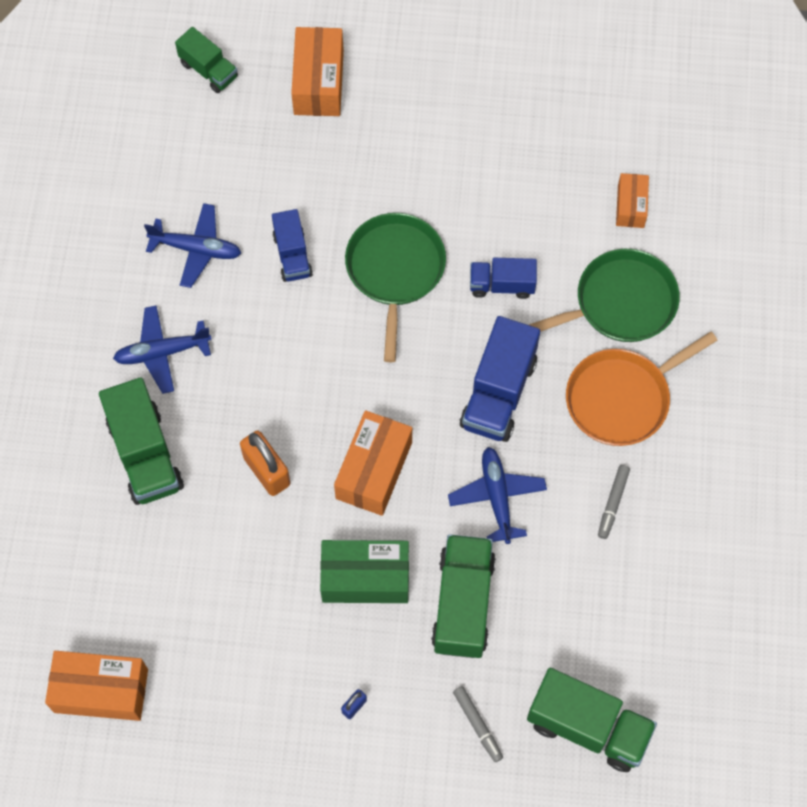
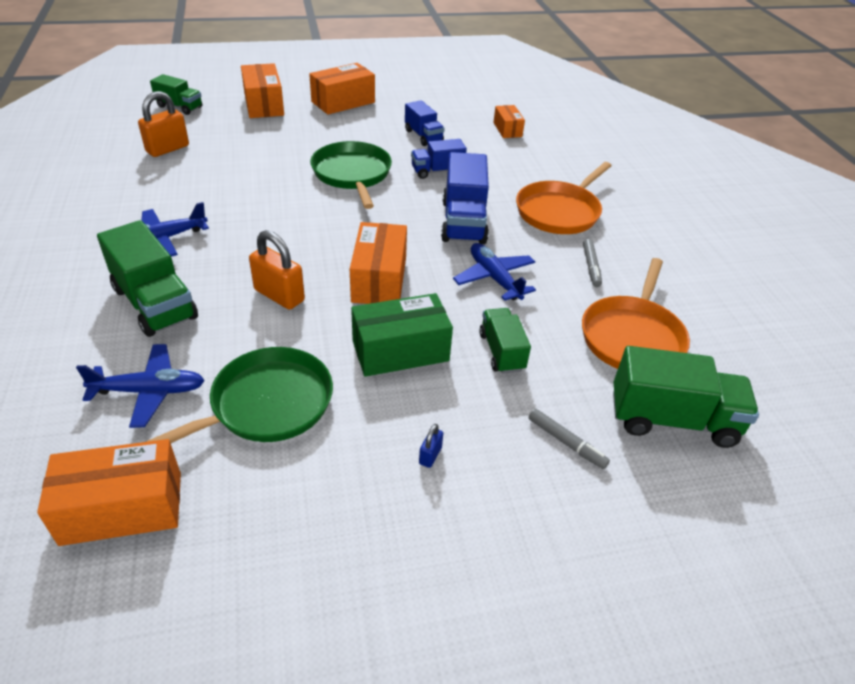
camera: 20 degrees left, 25 degrees down
(184, 171) = (168, 149): none -> orange padlock
(196, 249) = (185, 183): blue plane -> blue plane (149, 391)
(292, 255) = (267, 177): blue truck -> blue truck (423, 136)
(426, 94) = (343, 102): none -> orange box
(463, 604) = (501, 352): green truck -> green truck, size x0.60
(604, 617) = (632, 337): none -> orange pan
(620, 303) = (528, 169): green pan -> green pan (266, 404)

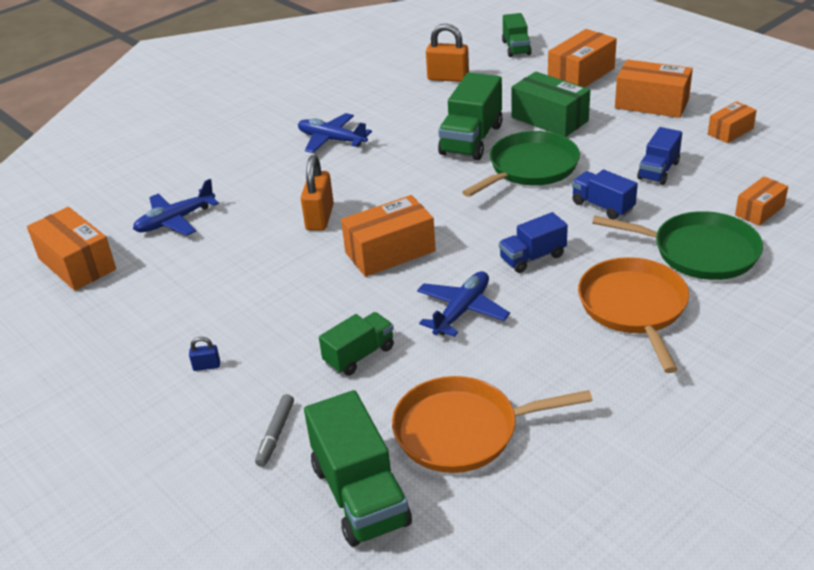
camera: 65 degrees right, 5 degrees down
(149, 391) = (175, 221): blue plane -> blue plane turned 90 degrees clockwise
(155, 303) = (259, 176): green truck -> green truck (471, 140)
(266, 404) = (200, 270): green pan -> green pan (700, 252)
(400, 351) = (310, 302): green box -> green box (549, 119)
(414, 97) = (730, 131): none -> orange box
(463, 222) = (532, 257): blue truck -> blue truck, size x0.60
(559, 212) = (633, 307): orange pan -> orange pan turned 75 degrees clockwise
(591, 267) = (554, 364): grey marker -> none

